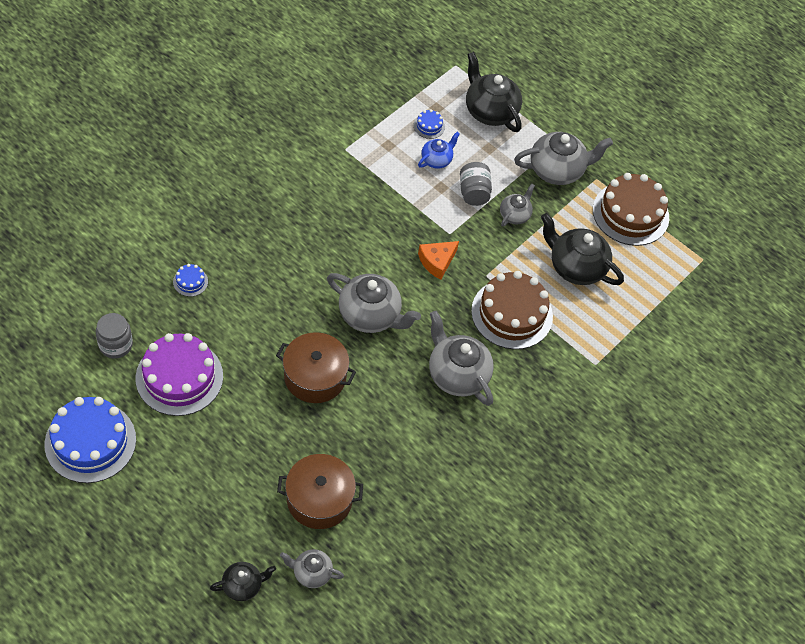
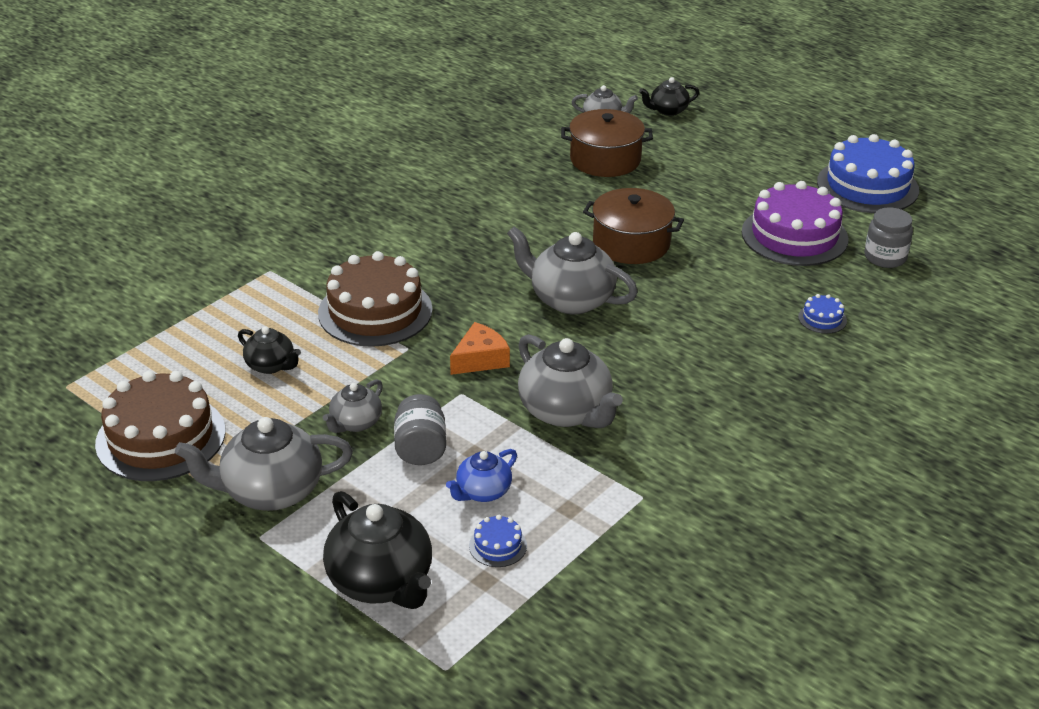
camera: 175 degrees left, 20 degrees down
(457, 374) = (453, 253): grey teapot -> grey teapot (566, 411)
(576, 267) = (271, 365): black teapot -> black teapot, size x0.55

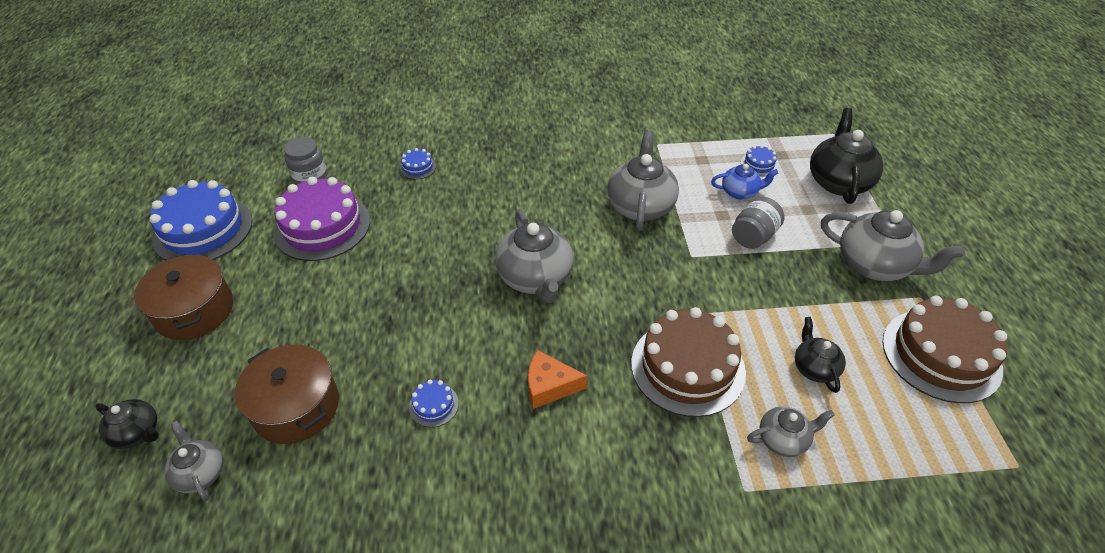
camera: 135 degrees left, 10 degrees up
(355, 423) = (783, 278): grey teapot -> grey teapot (783, 439)
(480, 359) = (652, 272): orange cheese -> orange cheese (549, 386)
(524, 202) = (434, 405): none -> blue cake
(631, 243) = (425, 296): brown pot -> brown pot (194, 311)

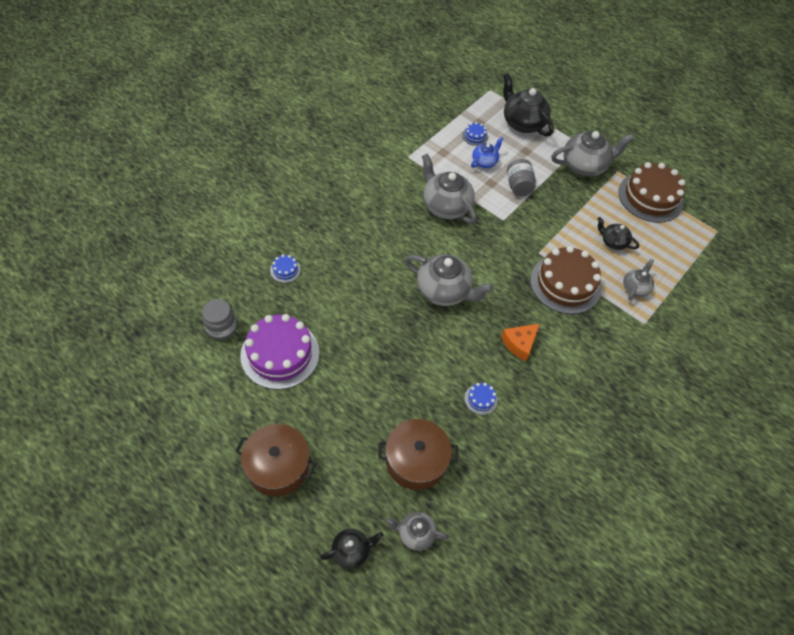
camera: 50 degrees left, 10 degrees up
(203, 230) = (201, 418): blue cake -> none

